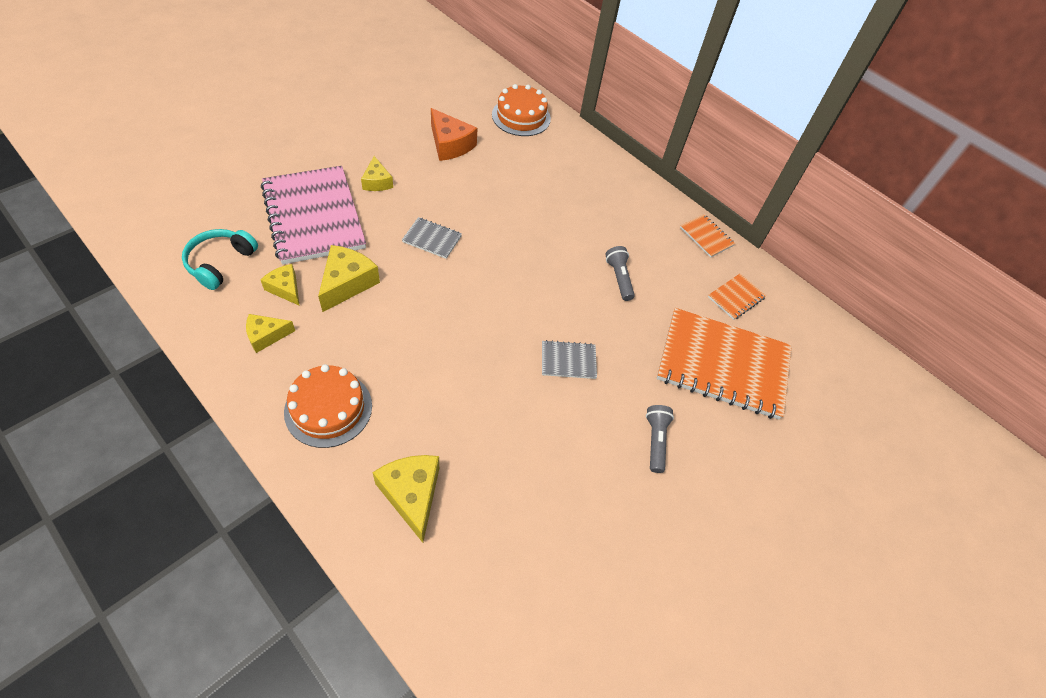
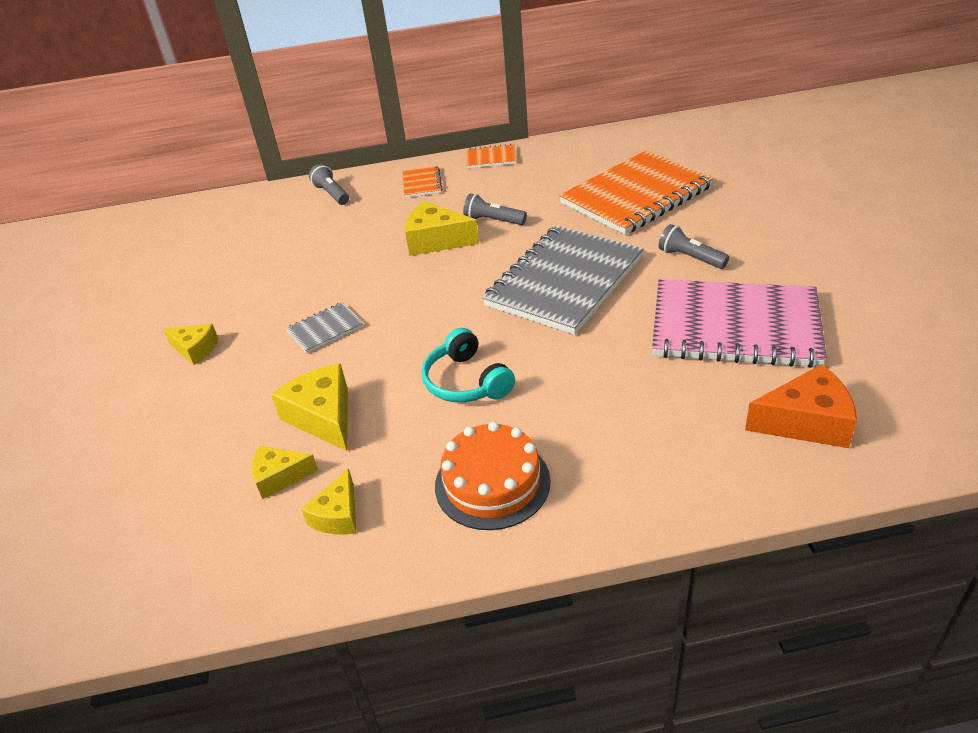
camera: 45 degrees left, 15 degrees down
(220, 263) = (174, 535): turquoise headphones -> turquoise headphones (466, 381)
(313, 216) = (190, 420): pink notebook -> pink notebook (735, 327)
(412, 494) = (652, 442): yellow cheese -> yellow cheese (436, 240)
(450, 144) = (204, 277): orange cheese -> orange cheese (806, 422)
(521, 116) = (224, 216): orange cake -> none
(568, 361) = (564, 282): grey notebook -> grey notebook, size x2.31
(587, 161) = (331, 194): none -> grey flashlight
(736, 297) = (571, 165): orange notebook -> orange notebook (422, 183)

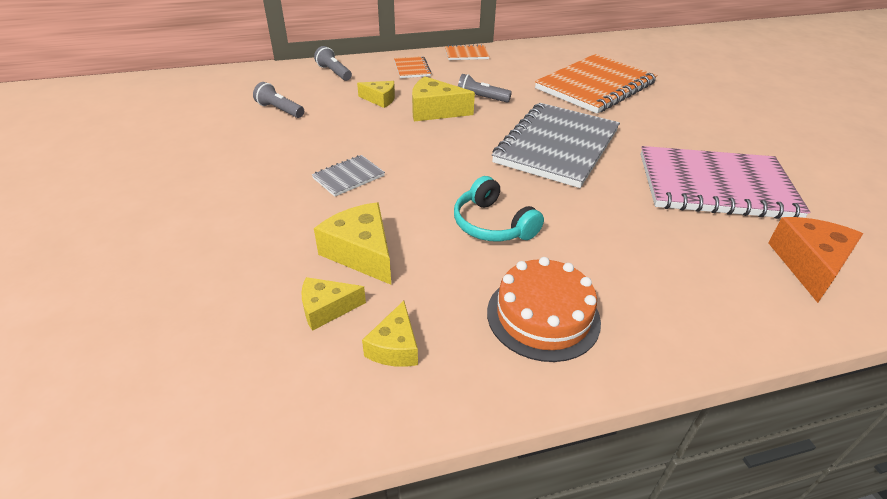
camera: 10 degrees left, 0 degrees up
(195, 349) = (223, 190): yellow cheese -> yellow cheese (380, 99)
(690, 258) = (656, 133): grey flashlight -> grey flashlight (279, 110)
(806, 422) = (809, 265): orange cheese -> orange cheese turned 60 degrees counterclockwise

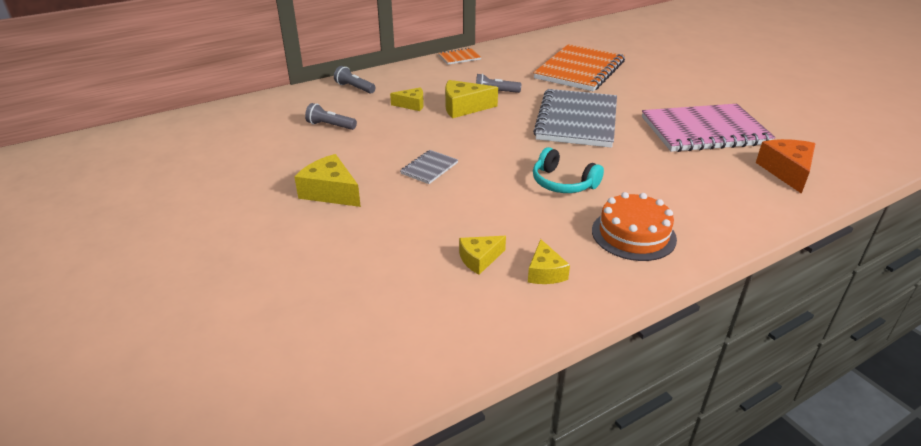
camera: 15 degrees left, 5 degrees down
(361, 253) = (478, 219): yellow cheese -> yellow cheese (330, 192)
(412, 69) = (421, 76): orange notebook -> none

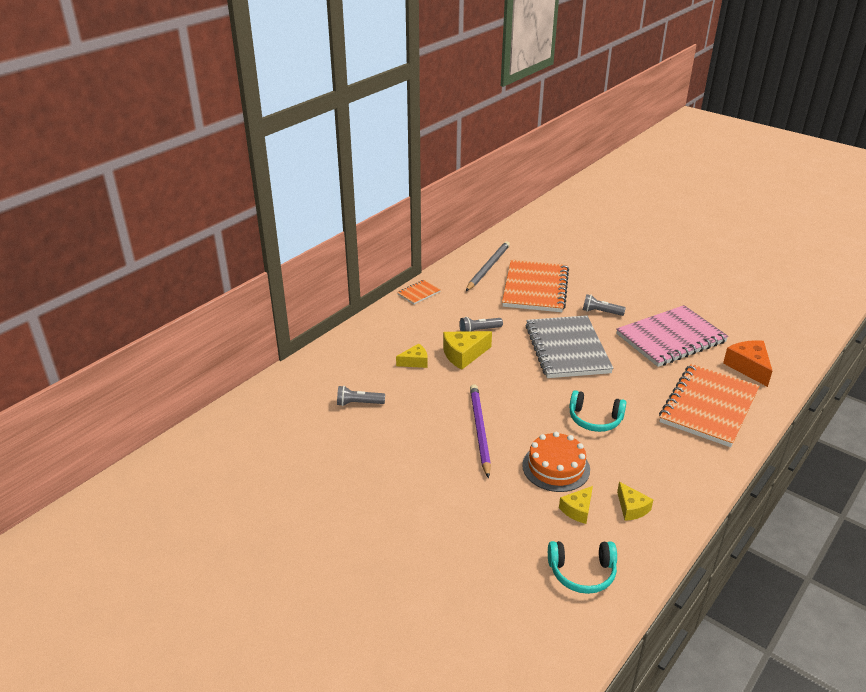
camera: 20 degrees left, 0 degrees up
(330, 192) = (414, 476): yellow cheese -> none
(354, 88) = (347, 352): grey flashlight -> grey flashlight (600, 312)
(429, 168) = (479, 430): grey notebook -> purple pencil
(436, 321) = (582, 572): none -> turquoise headphones
(543, 49) = (488, 268): none -> grey pencil
(633, 234) = (673, 456): orange cake -> orange cake (556, 467)
(710, 198) = (708, 407): none -> orange notebook

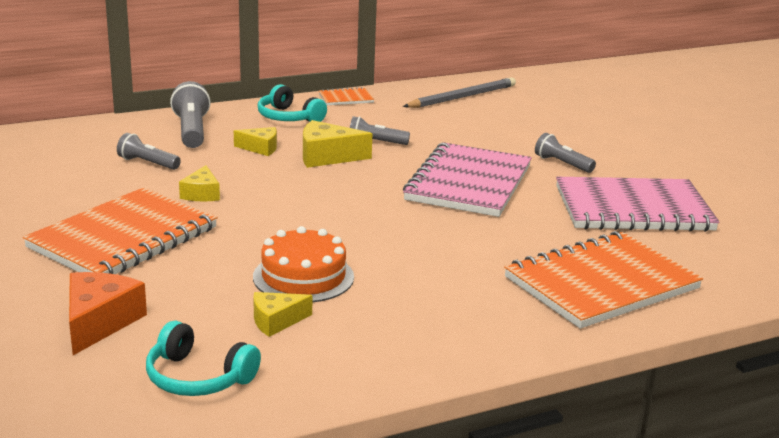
camera: 25 degrees right, 10 degrees down
(353, 361) = (191, 131): none -> grey flashlight
(479, 430) = (254, 220): purple pencil -> none
(535, 288) = (500, 125): orange notebook -> orange notebook (124, 238)
(567, 349) = (468, 183): grey notebook -> pink notebook
(595, 419) = (417, 251): turquoise headphones -> turquoise headphones (288, 117)
(631, 508) = (351, 342): yellow cheese -> yellow cheese (201, 194)
(748, 367) = (719, 263): orange cheese -> orange cheese (99, 322)

